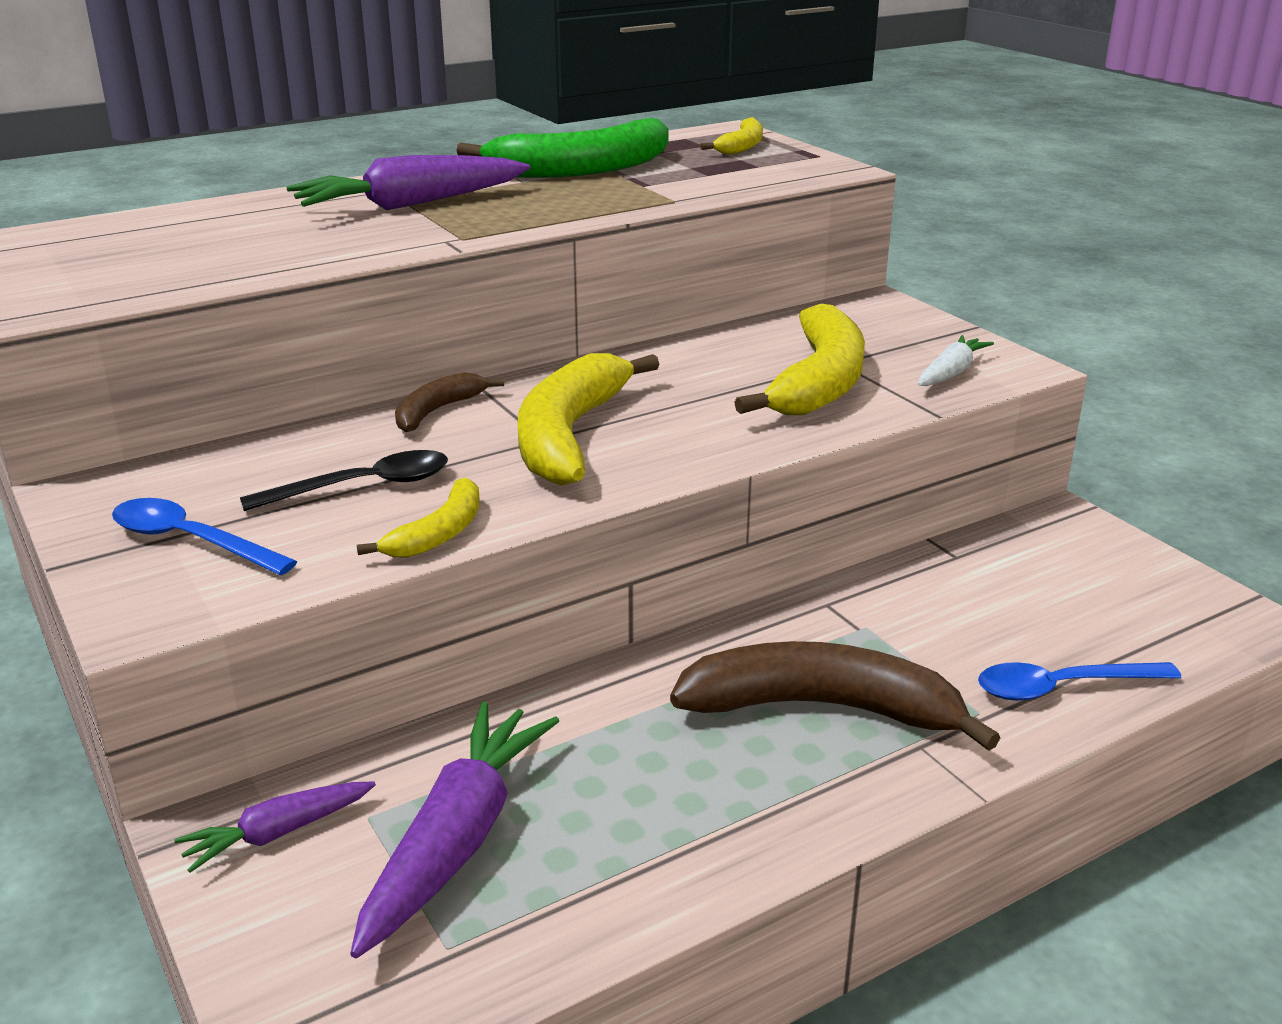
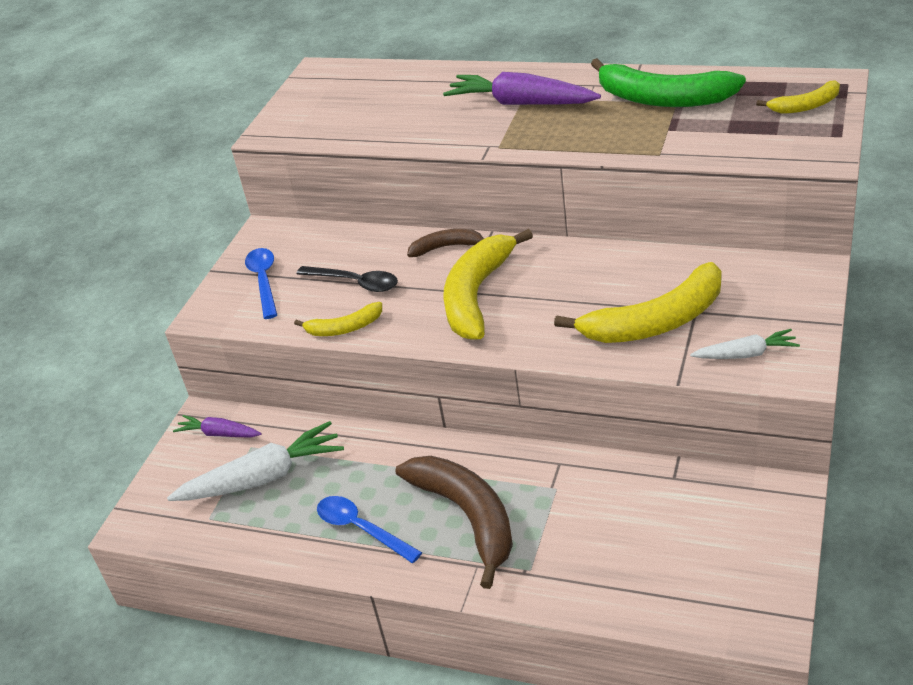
camera: 55 degrees right, 10 degrees up
(456, 841) = (262, 478): purple carrot -> white carrot
(569, 435) = (477, 295): yellow banana -> yellow banana turned 45 degrees counterclockwise
(1062, 687) = (591, 587): blue spoon -> blue spoon (361, 529)

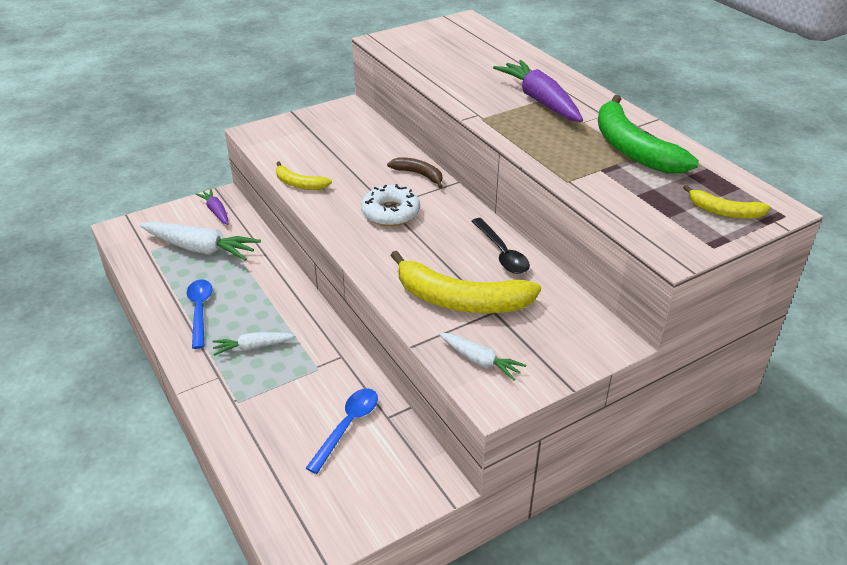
camera: 35 degrees right, 0 degrees up
(264, 281) = (304, 133): blue spoon -> blue spoon (347, 426)
(355, 283) = (343, 163): black spoon -> black spoon (502, 253)
(468, 517) = (254, 347): brown banana -> white carrot
(477, 295) = (390, 212): yellow banana -> white donut

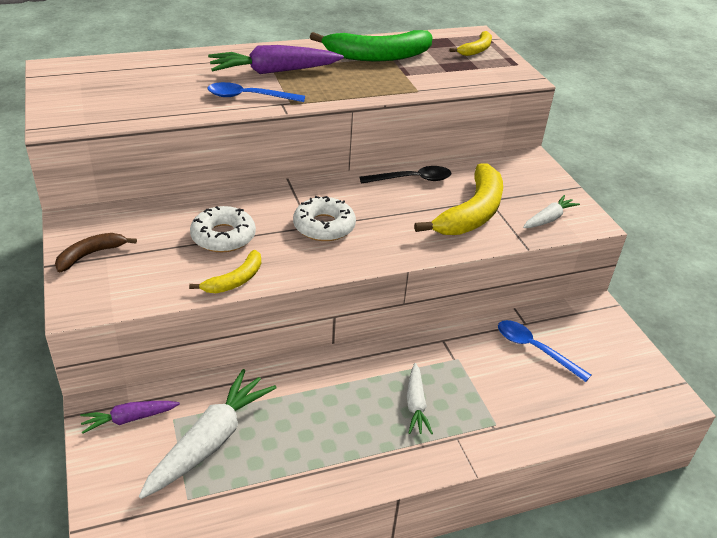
camera: 80 degrees left, 0 degrees up
(200, 311) = (340, 448): blue spoon -> blue spoon (249, 97)
(353, 168) = (223, 236): none -> white donut
(419, 175) = (262, 197): brown banana -> brown banana (90, 255)

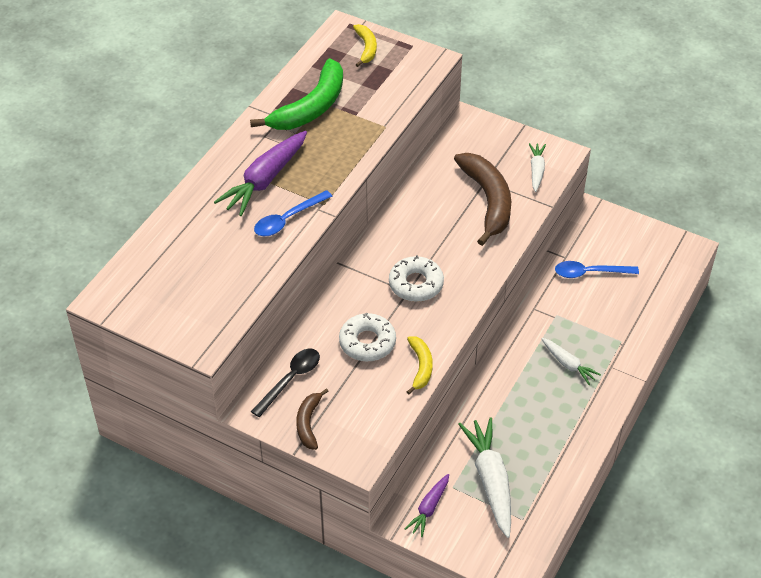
camera: 40 degrees left, 10 degrees up
(412, 179) = (418, 200): black spoon -> black spoon (290, 380)
(472, 213) = (488, 201): yellow banana -> brown banana

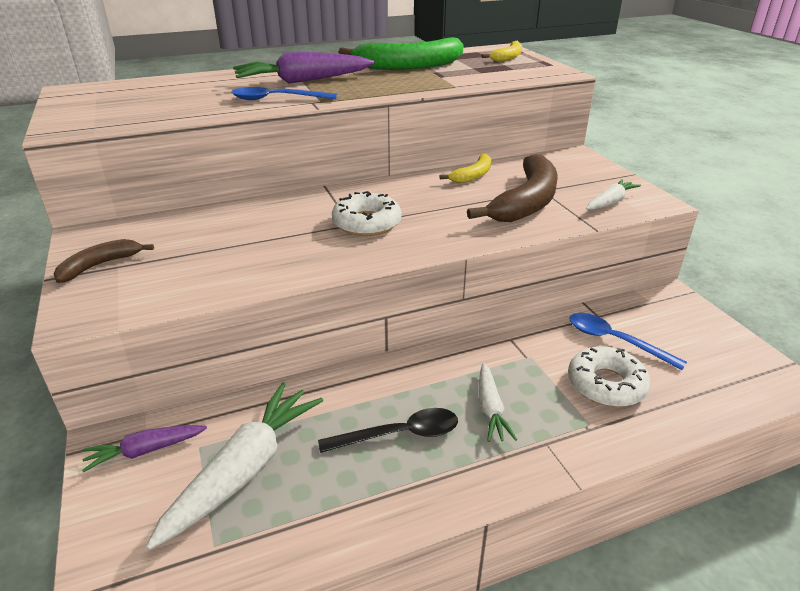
camera: 40 degrees right, 15 degrees down
(290, 380) = (149, 231): black spoon -> black spoon (399, 435)
(367, 342) = (254, 239): white donut -> white donut (606, 384)
(421, 367) = (267, 279): yellow banana -> yellow banana (473, 175)

